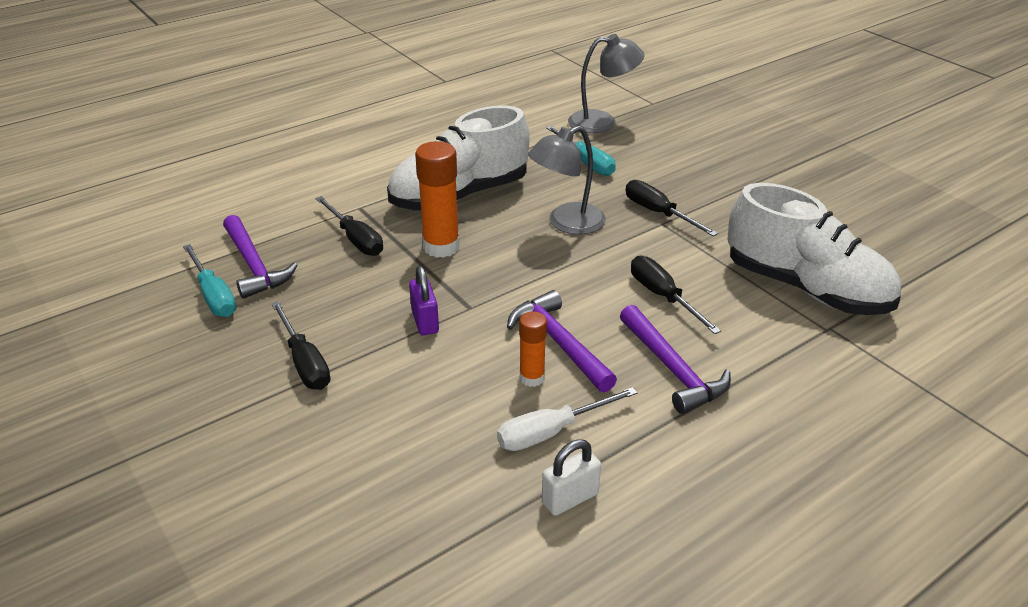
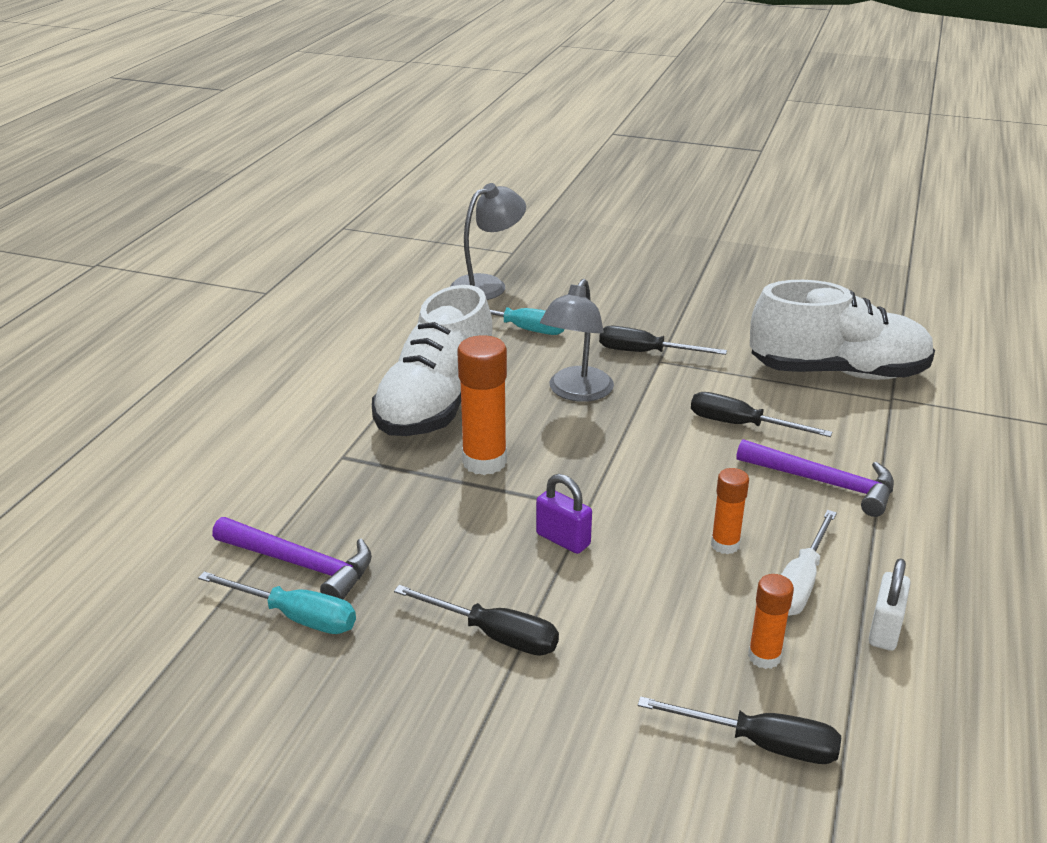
camera: 35 degrees left, 5 degrees down
(355, 239) = (382, 490): black screwdriver -> black screwdriver (761, 744)
(455, 468) = (764, 657): none -> orange glue stick
(559, 343) = (708, 503): purple hammer -> none

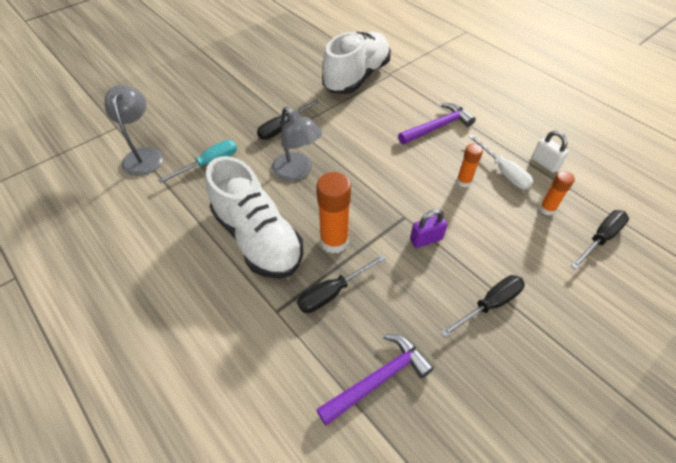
camera: 60 degrees left, 20 degrees up
(296, 617) = (429, 401): turquoise screwdriver -> none
(741, 425) = (374, 128): black screwdriver -> black screwdriver (332, 292)

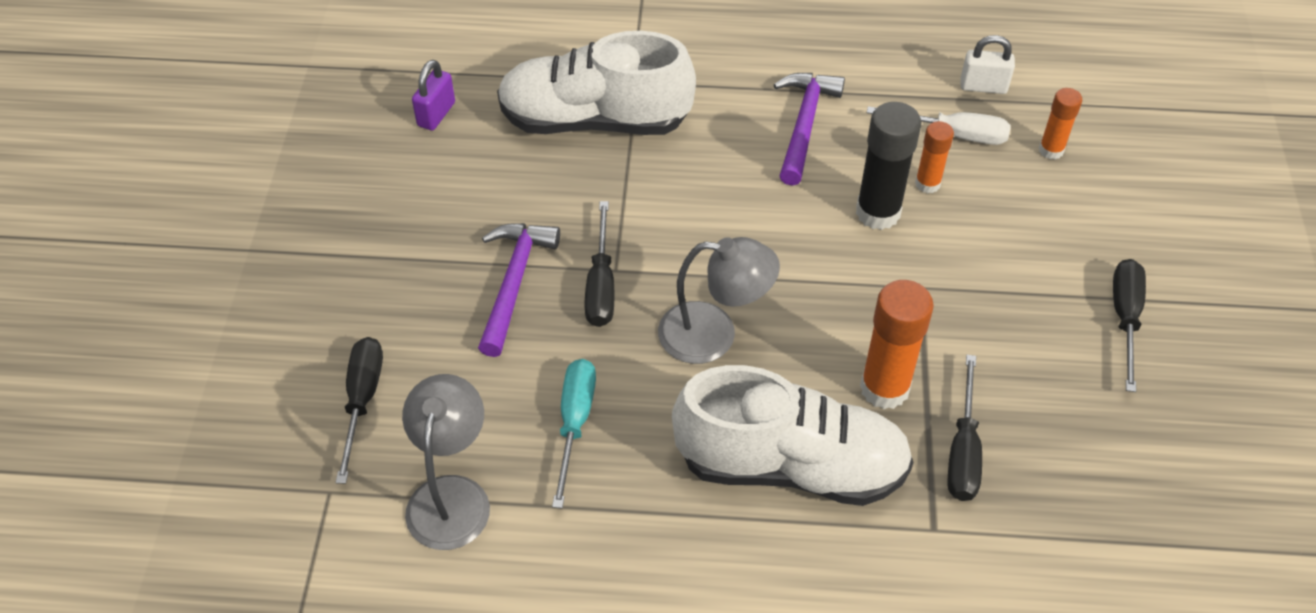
camera: 45 degrees left, 0 degrees up
(143, 155) = (451, 495): grey lamp -> grey lamp turned 60 degrees clockwise
(357, 77) = (595, 120): white shoe -> white shoe turned 75 degrees counterclockwise
(378, 379) = (1122, 498): purple hammer -> purple hammer (513, 283)
(425, 177) = (878, 212): none -> black glue stick
(426, 239) = (977, 296): purple padlock -> purple padlock (436, 114)
(600, 238) = (1137, 146): black screwdriver -> black screwdriver (362, 400)

